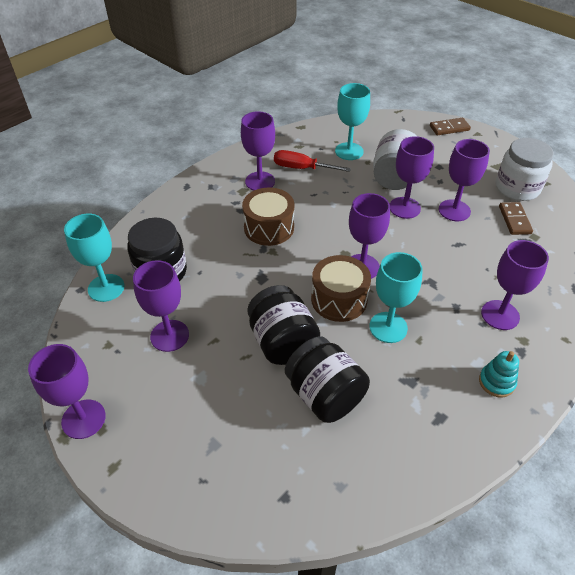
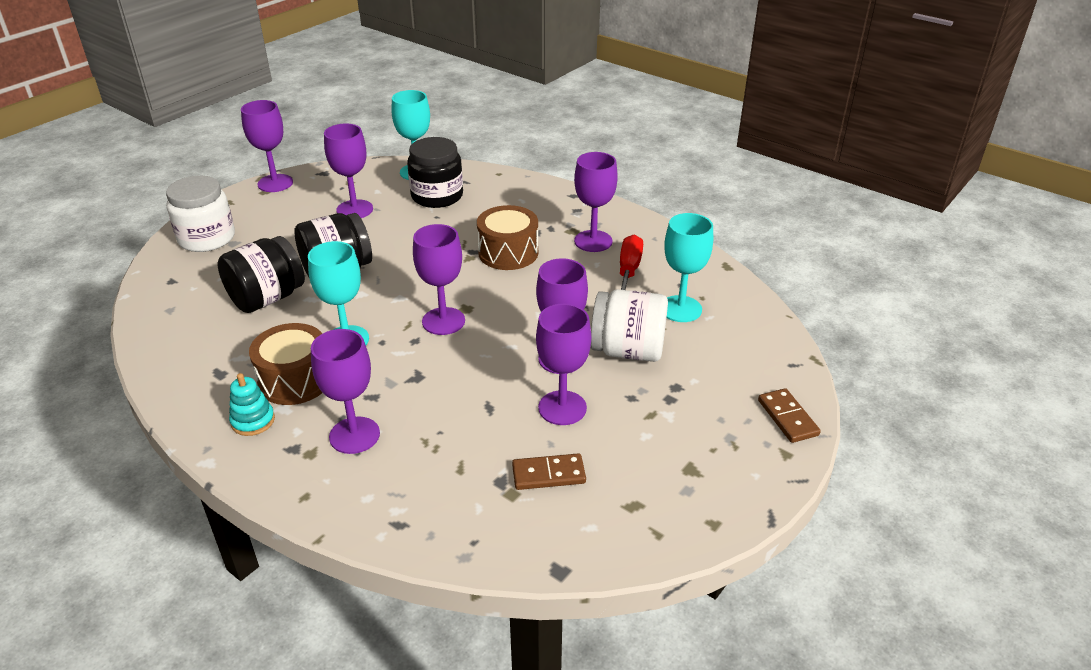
camera: 85 degrees right, 10 degrees down
(339, 299) = (392, 305): brown drum -> brown drum (295, 380)
(517, 188) = (634, 488): white jar -> white jar (207, 238)

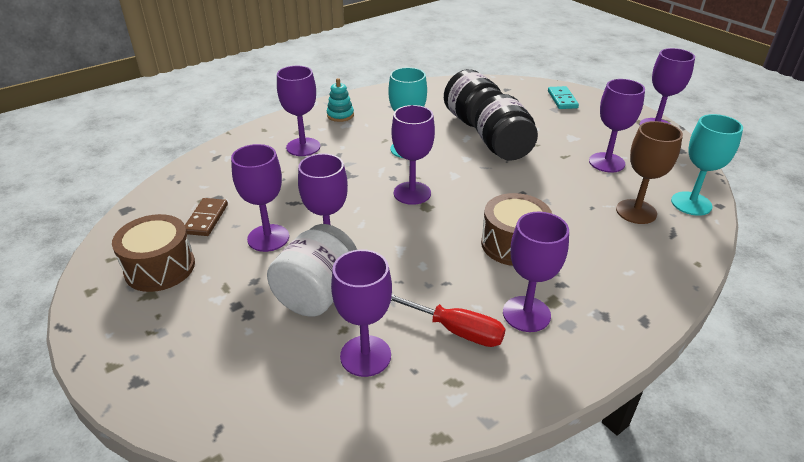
camera: 105 degrees right, 0 degrees up
(207, 238) = (562, 99): white jar -> turquoise domino
(295, 380) = (372, 129): brown drum -> brown drum (160, 268)
(437, 196) = (636, 212): black jar -> brown goblet
(680, 309) = (365, 356): turquoise goblet -> purple goblet
(787, 418) = (149, 387): brown domino -> none

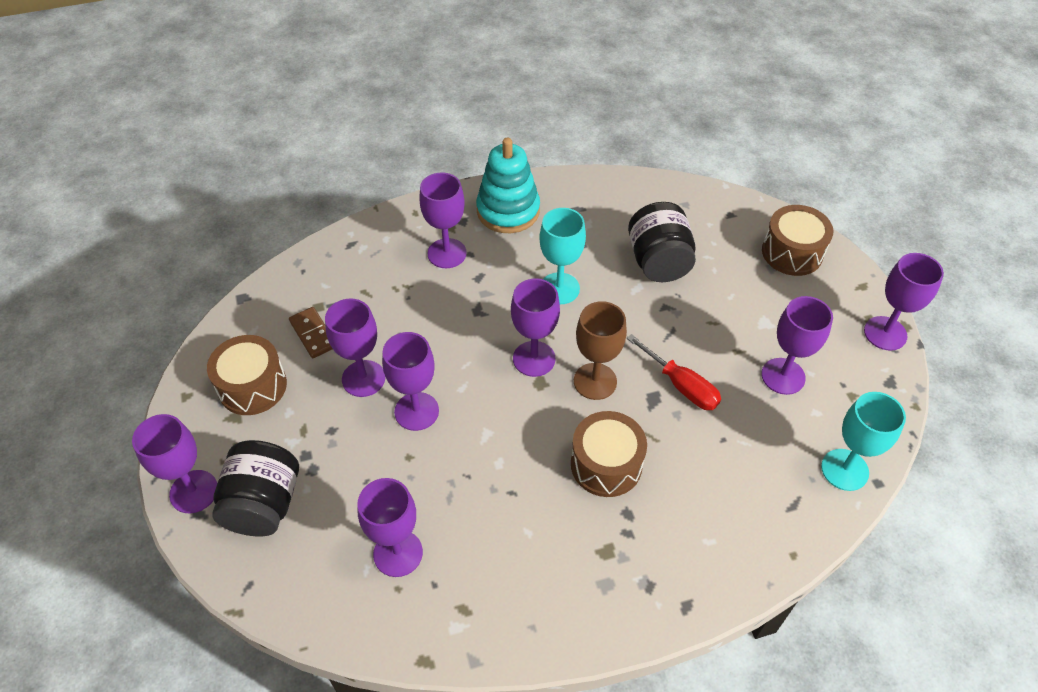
camera: 20 degrees right, 15 degrees up
(206, 219) = (313, 334): brown domino -> brown domino turned 60 degrees counterclockwise
(317, 294) = (383, 466): white jar -> none
(340, 115) = (508, 211): turquoise stacking toy -> turquoise stacking toy, size x1.94
(455, 330) = (493, 553): red screwdriver -> red screwdriver (680, 385)
(503, 149) = (670, 320): black jar -> black jar (264, 504)
(526, 314) = (571, 557): purple goblet -> purple goblet (194, 491)
(562, 99) = (792, 252): turquoise domino -> brown drum
(636, 212) = (770, 461): brown goblet -> brown goblet (595, 381)

